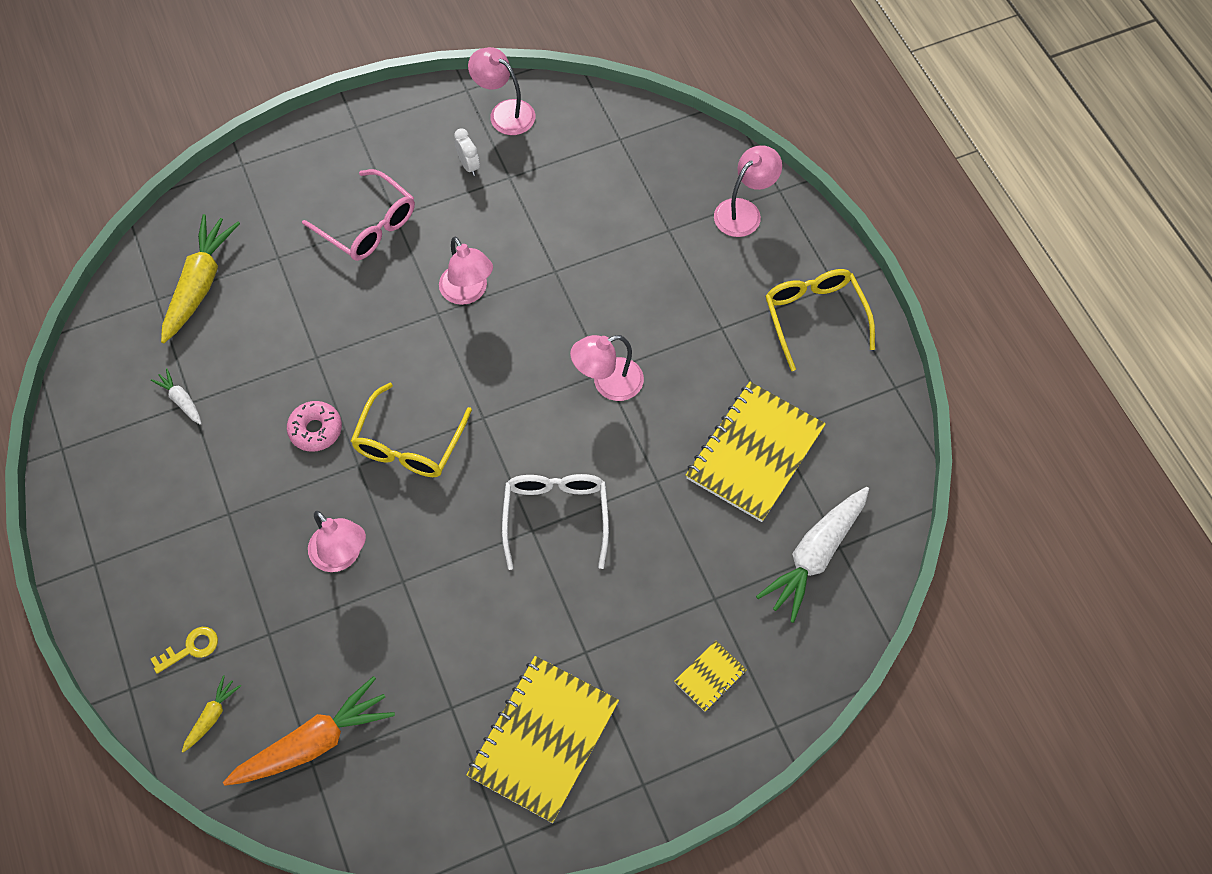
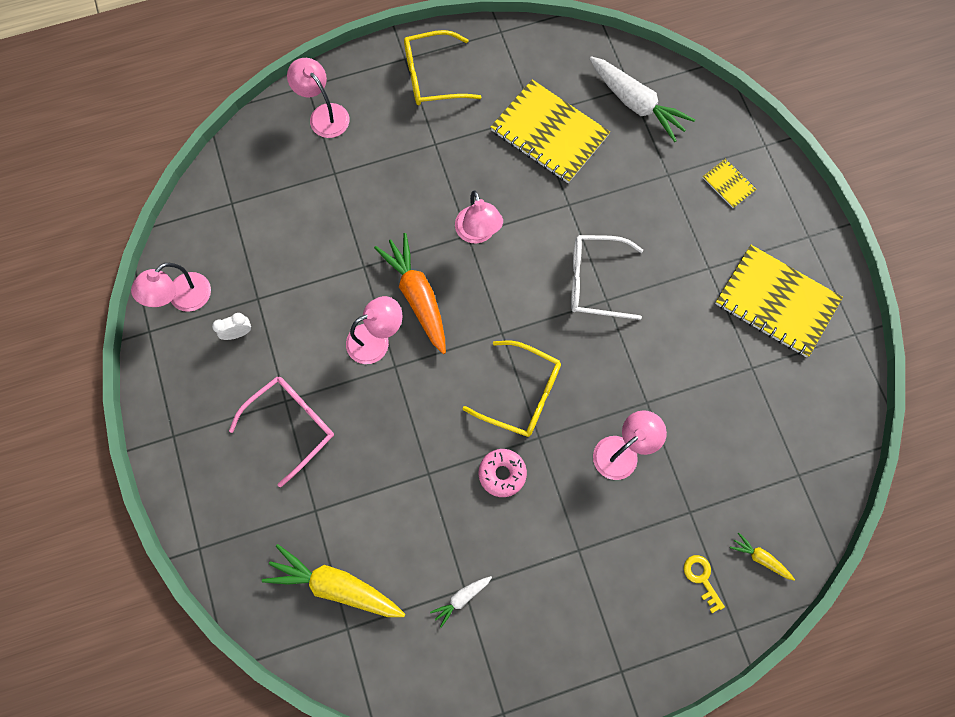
camera: 85 degrees left, 10 degrees up
(314, 743) = (781, 474): orange carrot -> orange carrot (417, 296)

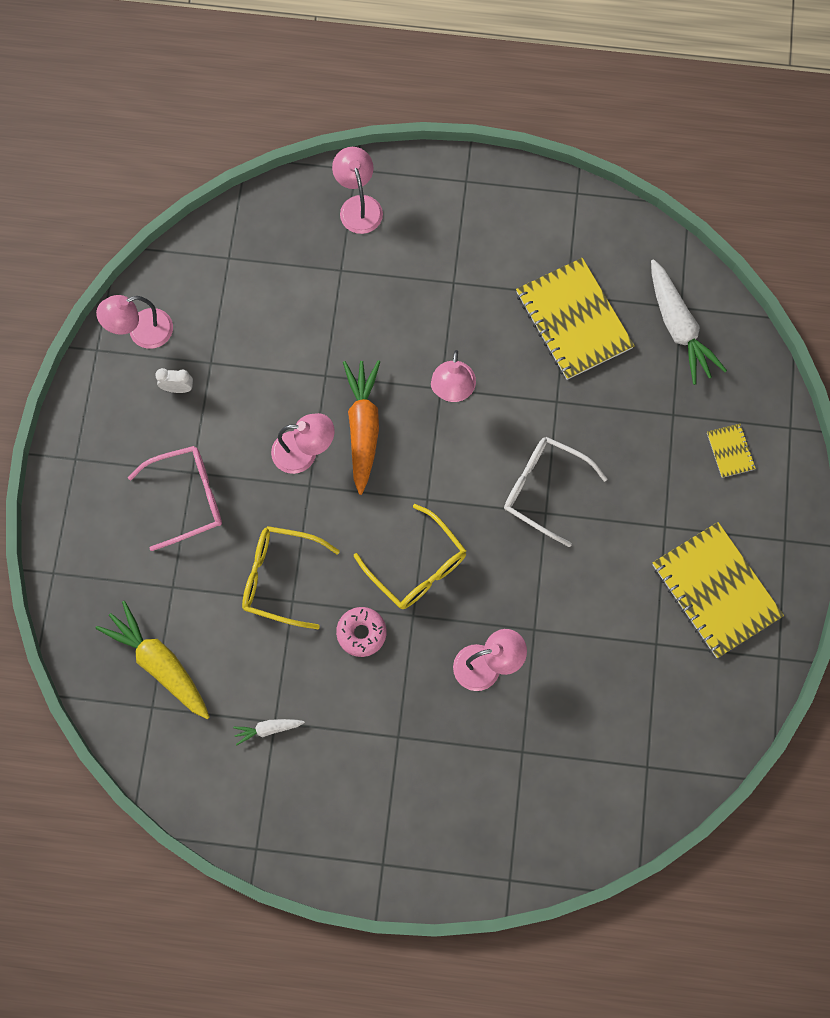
camera: 25 degrees right, 0 degrees up
(432, 77) = (484, 212): yellow glasses -> yellow glasses (280, 578)
(701, 578) = (501, 817): yellow key -> none
(760, 558) = (568, 825): yellow carrot -> none

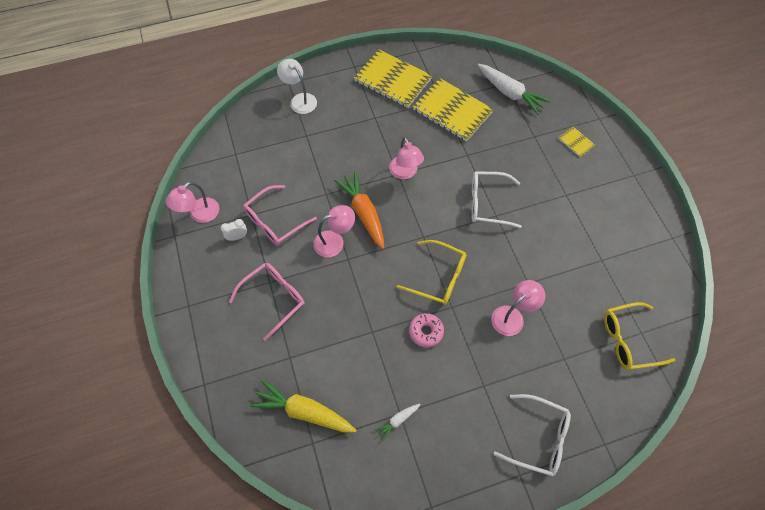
camera: 25 degrees left, 10 degrees down
(237, 387) = (275, 221): none -> pink glasses
(280, 578) = (357, 321): yellow glasses -> yellow glasses (628, 340)
(358, 206) = (300, 100): pink lamp -> white lamp
(431, 833) = (539, 438): none -> white glasses
(715, 591) = (615, 217): yellow notebook -> yellow notebook (392, 80)

